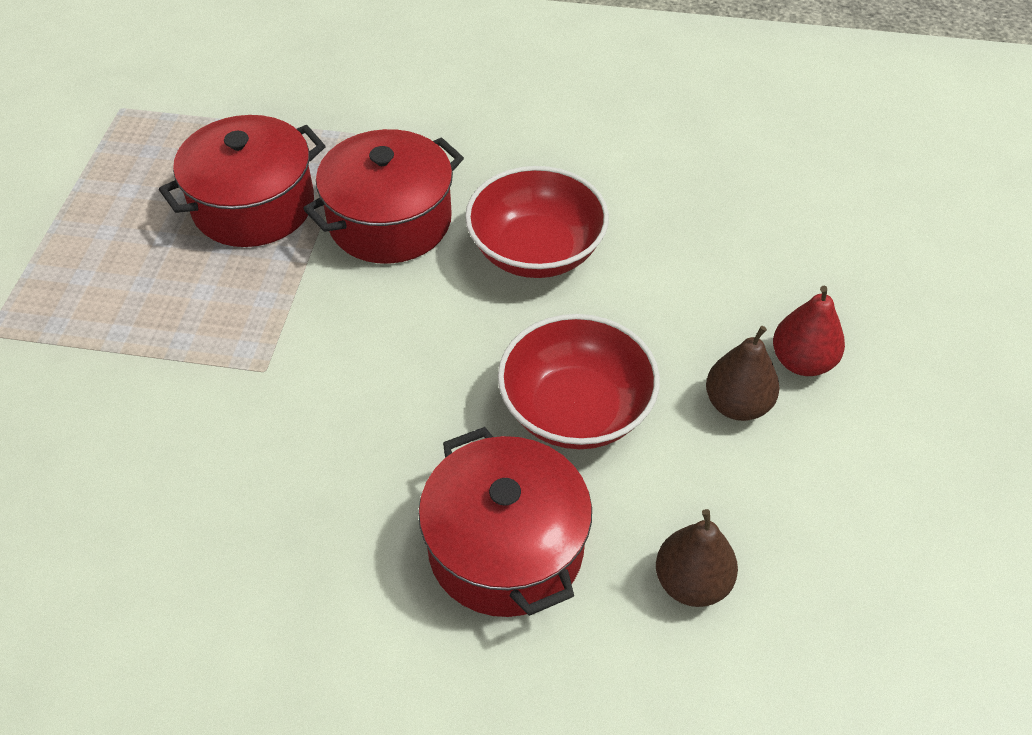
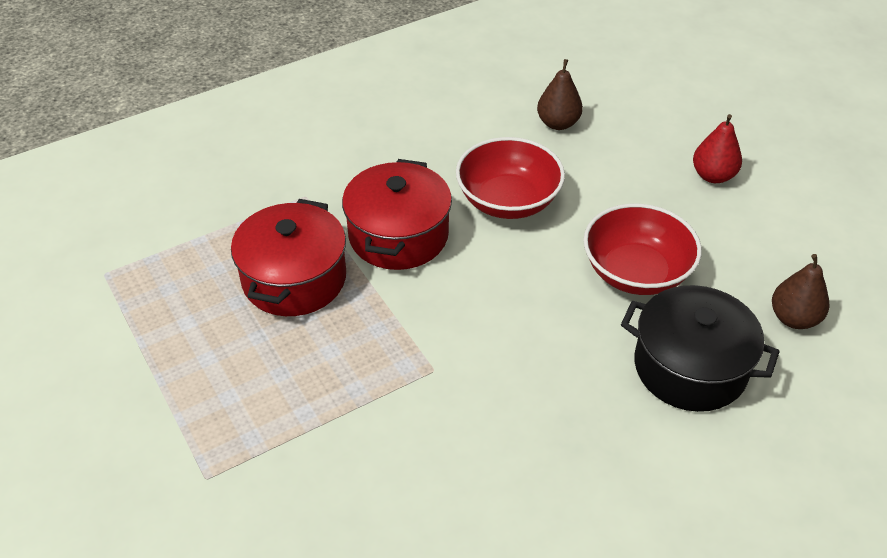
camera: 40 degrees left, 5 degrees down
(505, 548) = (690, 367): red pot -> black pot
(737, 404) = (709, 217): brown pear -> brown pear (558, 123)

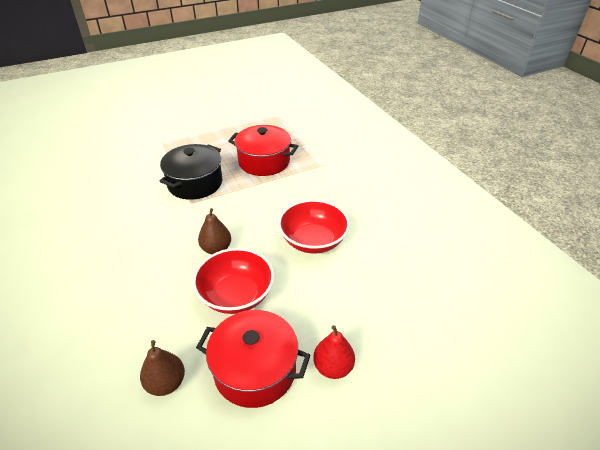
camera: 95 degrees right, 5 degrees down
(398, 235) = (289, 195): red pot -> red pot (255, 370)
(558, 123) = (396, 275): brown pear -> brown pear (216, 249)
(690, 367) = (149, 308): black pot -> black pot (195, 183)

